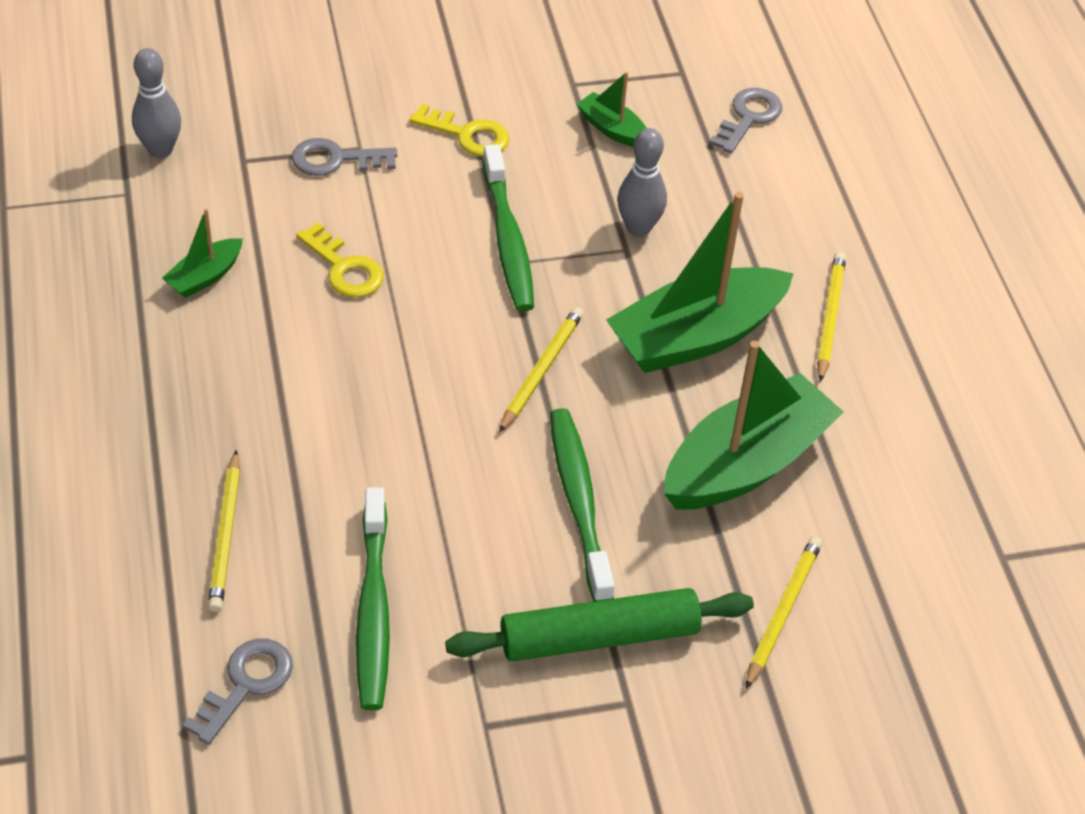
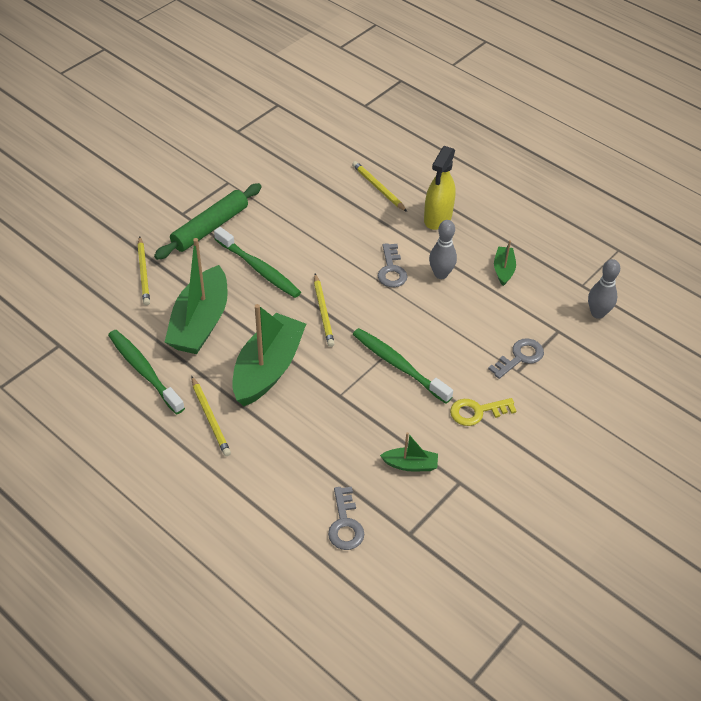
camera: 145 degrees right, 0 degrees up
(196, 416) = (437, 218): none -> yellow spray bottle
(246, 684) = (320, 153): grey key -> grey key (391, 270)
(344, 268) = (453, 307): yellow key -> none
(373, 610) = (301, 194): green toothbrush -> green toothbrush (144, 371)
(638, 228) = (343, 411): grey bowling pin -> grey bowling pin (441, 274)

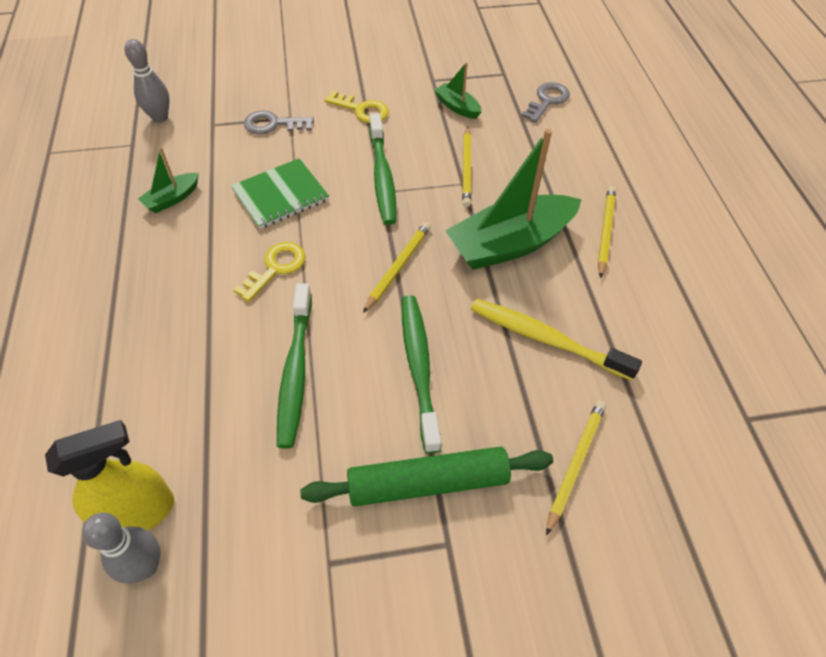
camera: 140 degrees left, 5 degrees up
(144, 371) = (650, 319): green toothbrush -> green toothbrush (295, 371)
(200, 322) = (546, 339): green boat -> yellow toothbrush
(378, 188) = (149, 390): yellow pencil -> yellow pencil (466, 168)
(391, 270) = (276, 268): grey key -> yellow key
(437, 218) = (146, 297): yellow spray bottle -> yellow spray bottle (138, 512)
(441, 274) = (234, 232): grey bowling pin -> grey bowling pin (145, 566)
(445, 311) = (281, 195): none -> green notebook

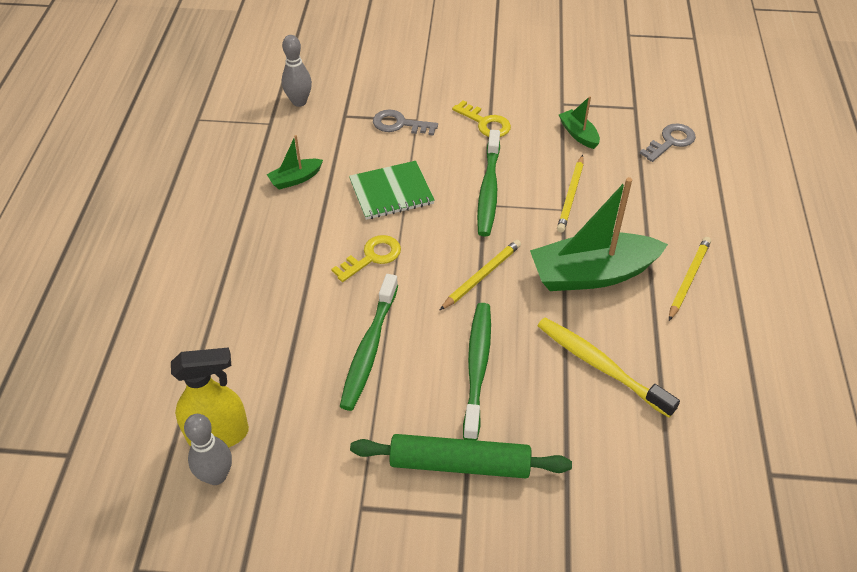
camera: 15 degrees right, 5 degrees down
(575, 464) = (594, 477): yellow pencil -> none

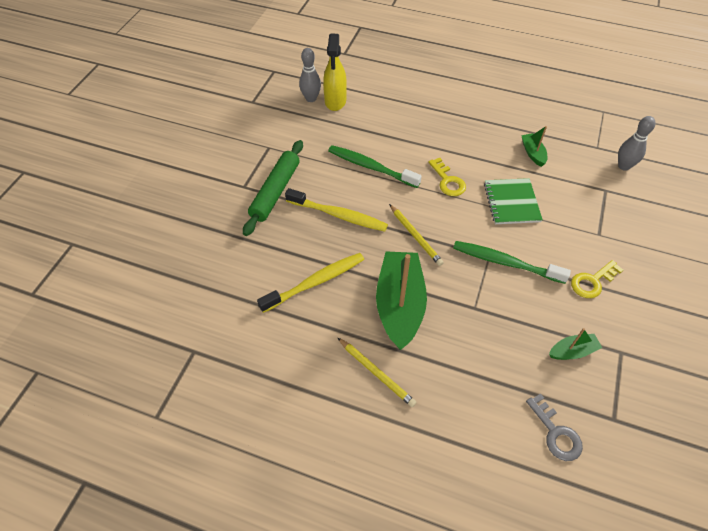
camera: 105 degrees right, 5 degrees up
(399, 124) = (593, 222): grey key -> none
(477, 367) = (338, 215): green toothbrush -> yellow toothbrush
(571, 196) = (490, 318): yellow pencil -> none

